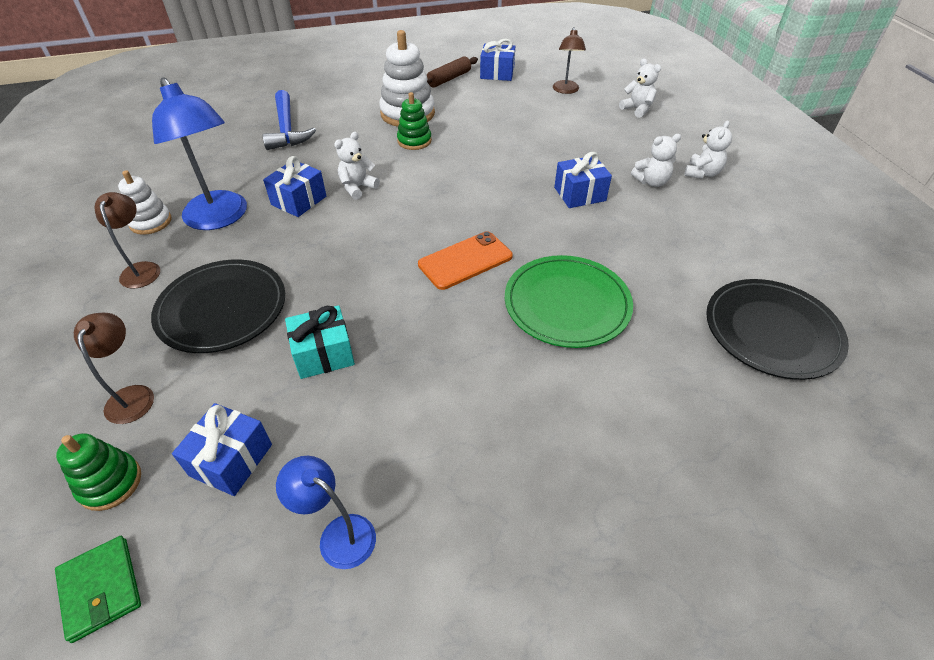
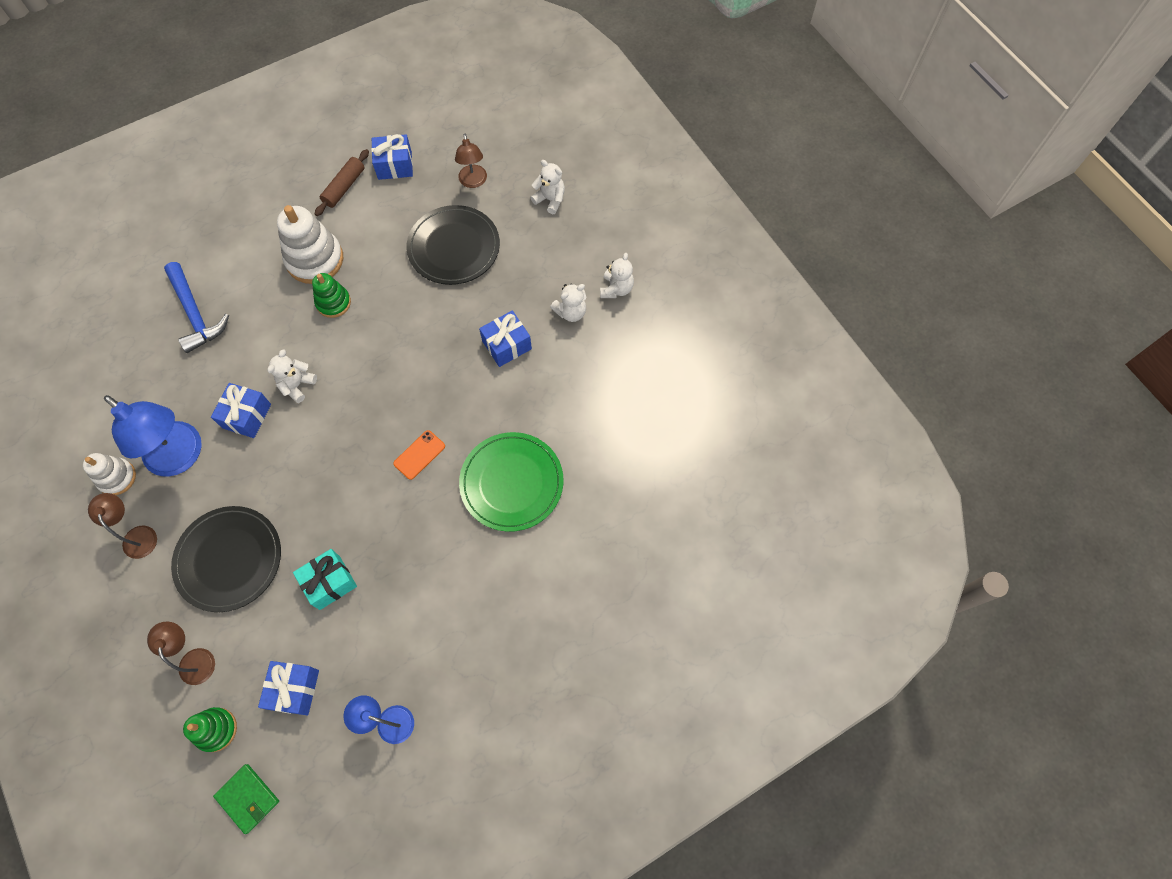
camera: 15 degrees left, 20 degrees up
(465, 260) = (419, 455): orange phone -> orange phone, size x0.65
(772, 331) = (671, 471): black plate -> black plate (454, 247)

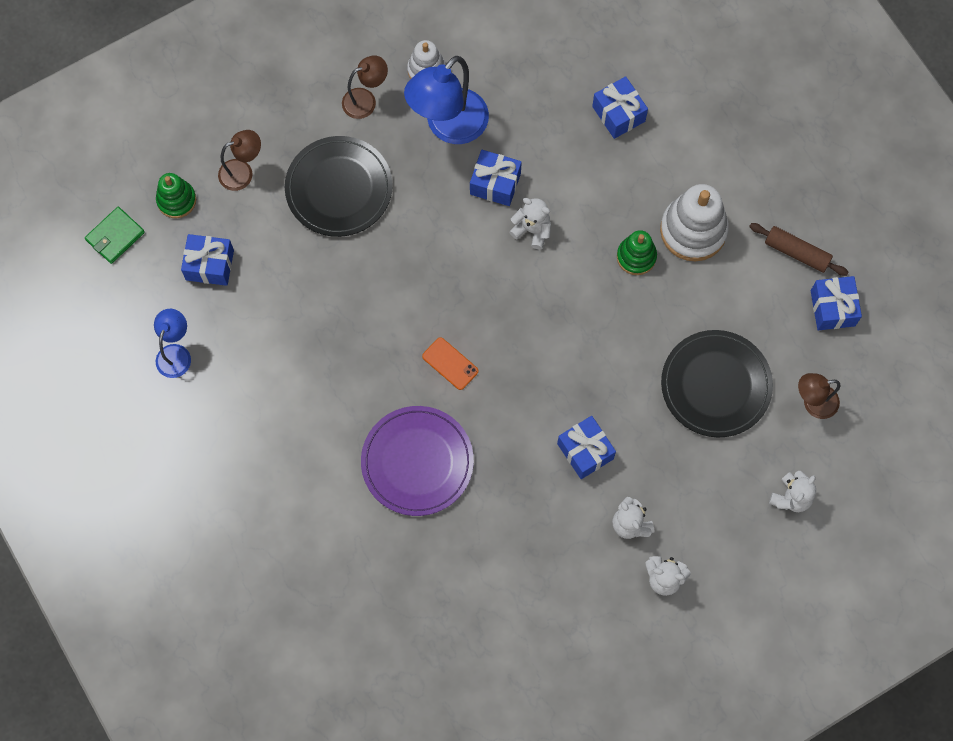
camera: 90 degrees right, 5 degrees up
(195, 313) = (618, 114): blue hammer -> blue gift
(329, 582) = (313, 286): turquoise gift -> none
(511, 483) = (417, 462): green plate -> purple plate

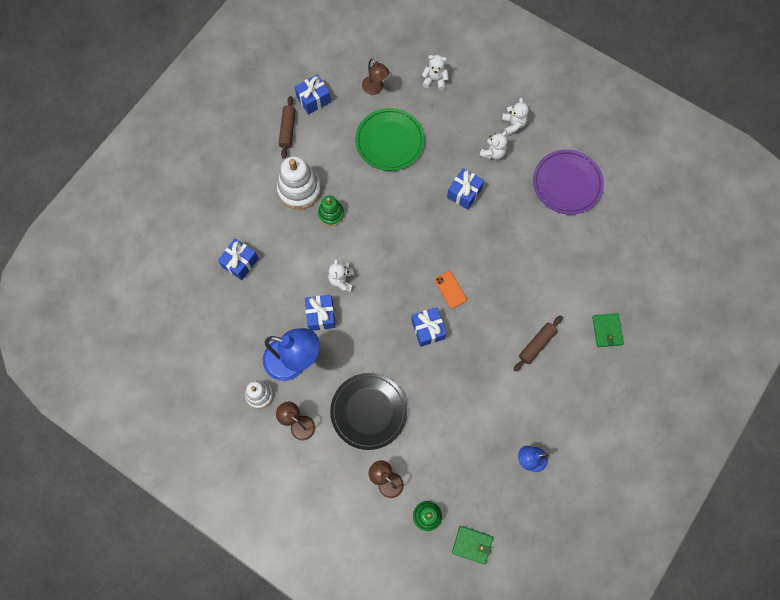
camera: 115 degrees left, 0 degrees up
(210, 265) = (460, 469): blue gift -> blue gift (428, 329)
(288, 544) = (607, 330): none -> green wallet
(317, 440) = (537, 344): none -> brown rolling pin
(417, 462) = (519, 281): purple plate -> purple plate (567, 183)
(450, 363) = (450, 289): orange phone -> orange phone turned 45 degrees counterclockwise
(716, 385) = (389, 141): black plate -> green plate

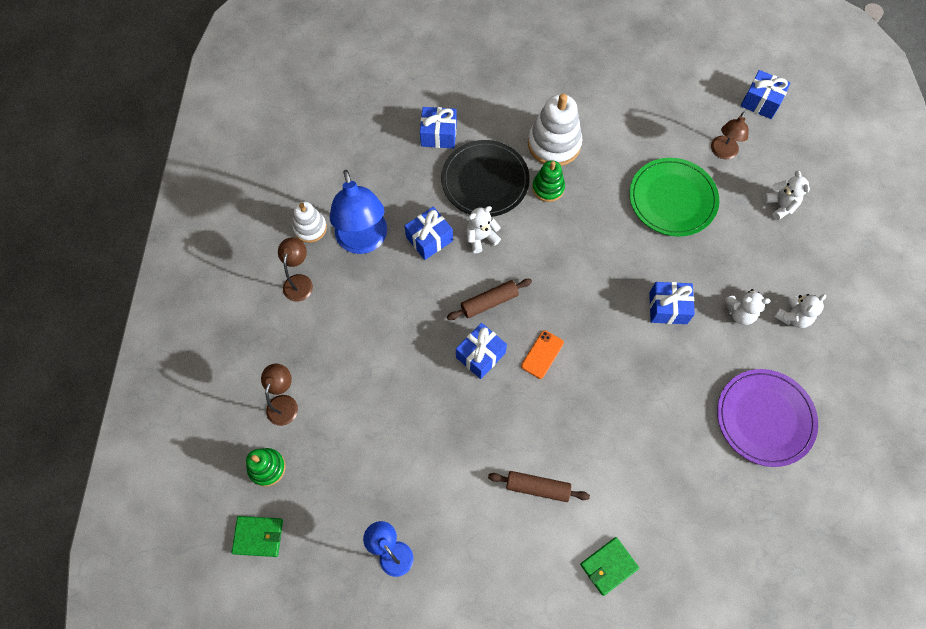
camera: 60 degrees right, 5 degrees down
(287, 130) = (612, 98): brown rolling pin -> brown rolling pin (489, 302)
(313, 99) = (664, 102): blue gift -> blue gift (760, 102)
(368, 411) = (351, 343): black plate -> black plate (485, 180)
(472, 545) = (258, 536): green wallet -> green wallet turned 75 degrees counterclockwise

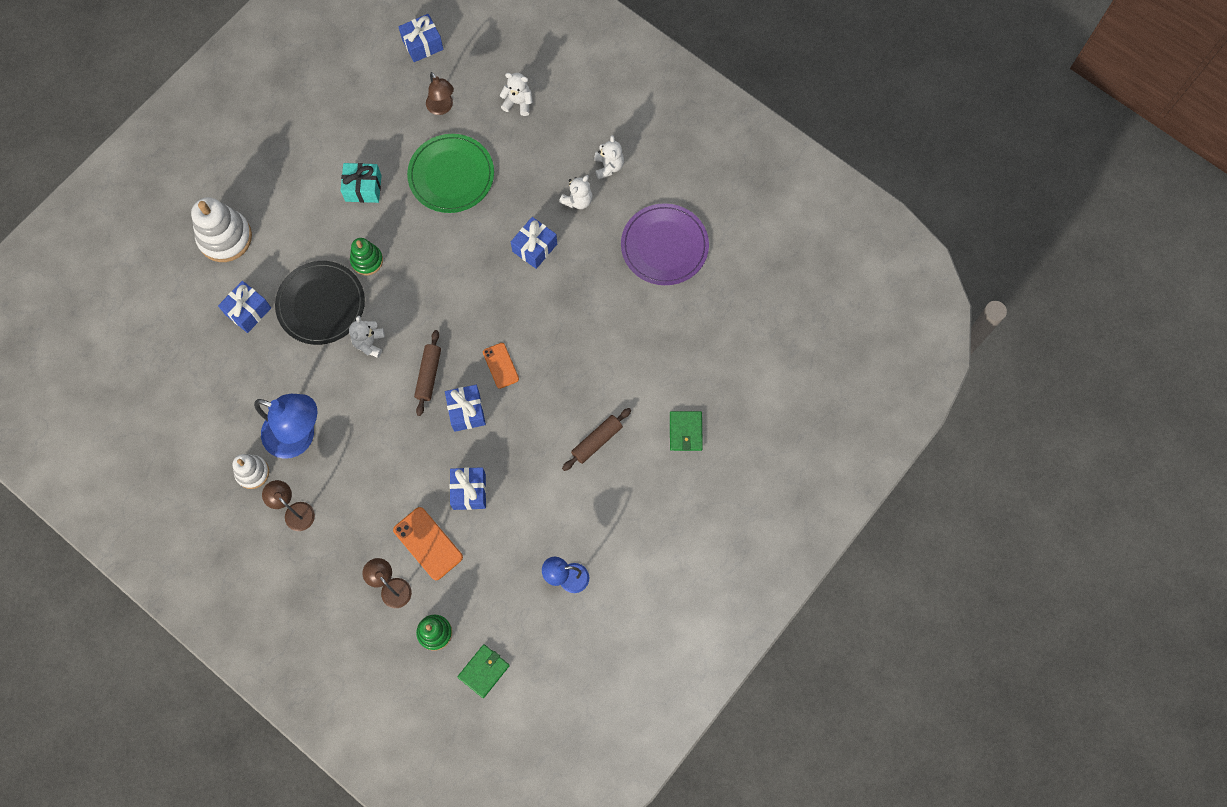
camera: 55 degrees left, 5 degrees up
(342, 405) = (428, 543): none -> orange phone
(429, 239) = (338, 384): blue gift -> blue gift (469, 491)
(554, 144) = (331, 227): white stacking toy -> white stacking toy (225, 237)
(605, 144) = (363, 188): none -> turquoise gift

